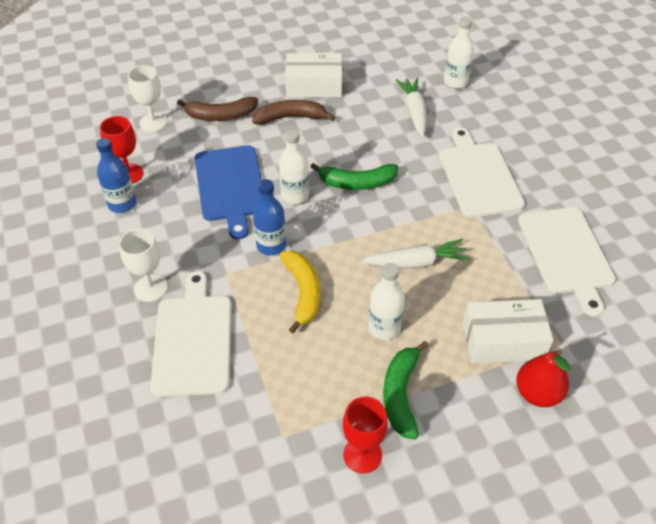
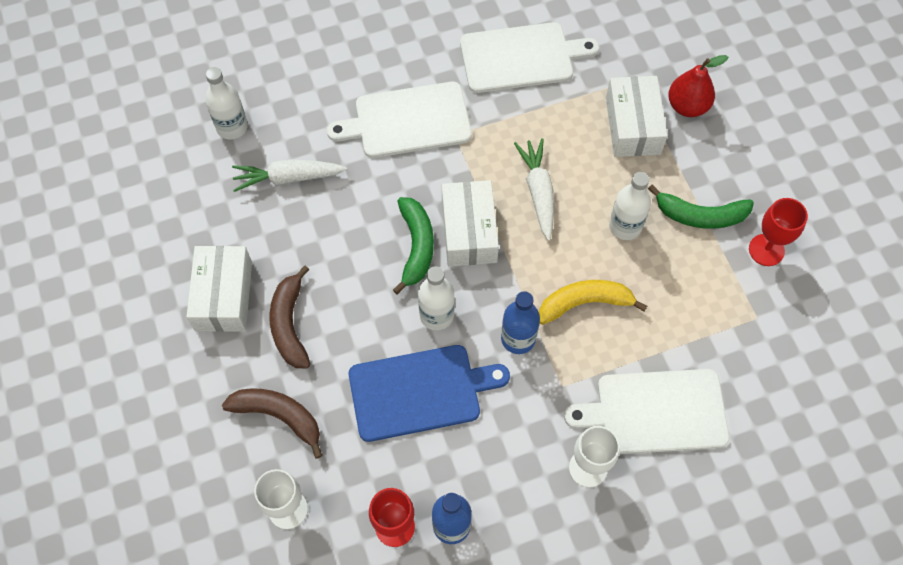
camera: 90 degrees left, 15 degrees up
(220, 116) = (279, 416): brown banana -> brown banana turned 60 degrees counterclockwise
(372, 215) = (469, 231): none -> white box

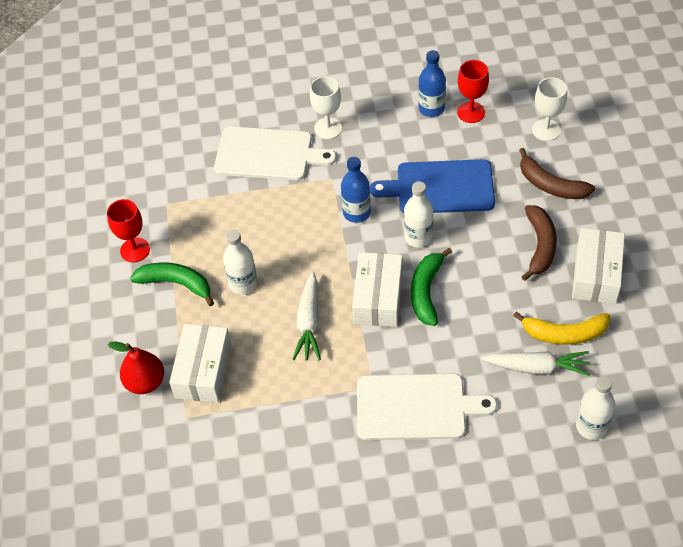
camera: 165 degrees left, 10 degrees down
(521, 57) = (288, 458): white cutting board -> none
(585, 303) = (296, 230): yellow banana -> yellow banana (564, 334)

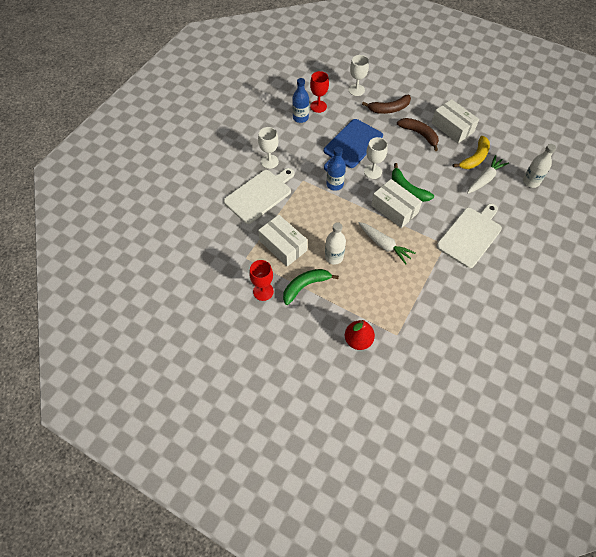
camera: 55 degrees left, 5 degrees up
(203, 371) = (374, 308): white box -> white box (283, 245)
(418, 237) = (373, 172): white bottle -> white goblet

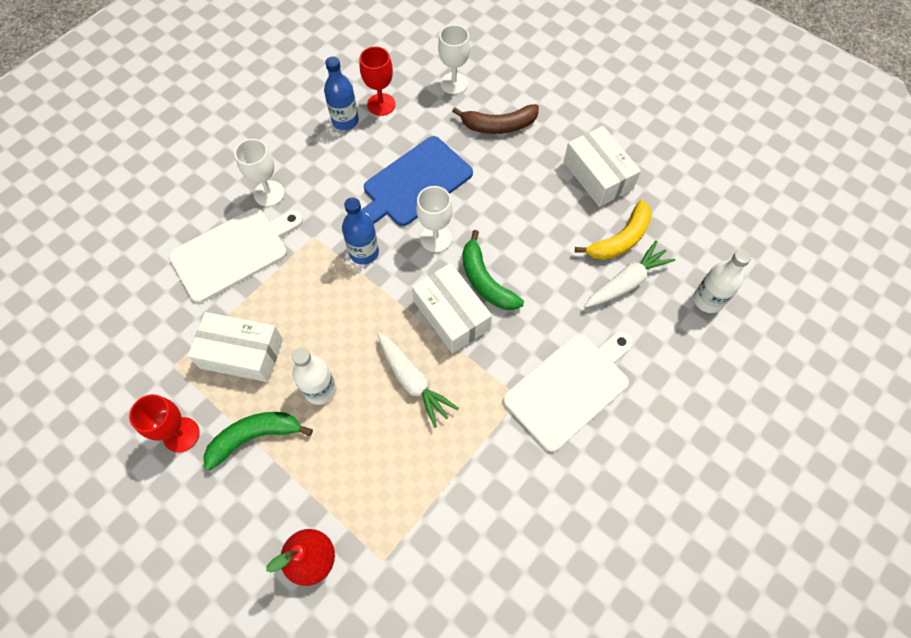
camera: 10 degrees right, 5 degrees up
(283, 245) = (242, 353): white box -> white box turned 45 degrees counterclockwise
(419, 134) = (537, 180): brown banana -> none

